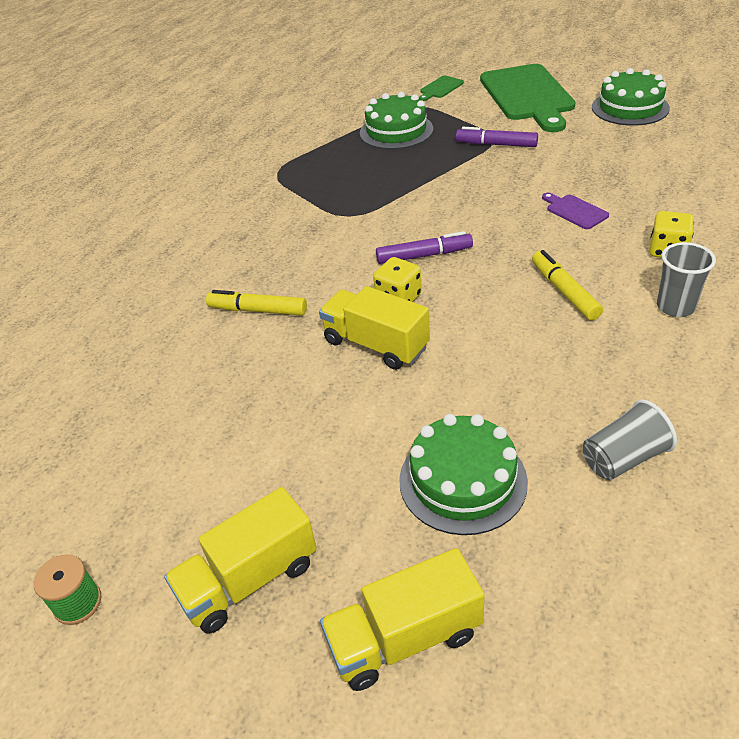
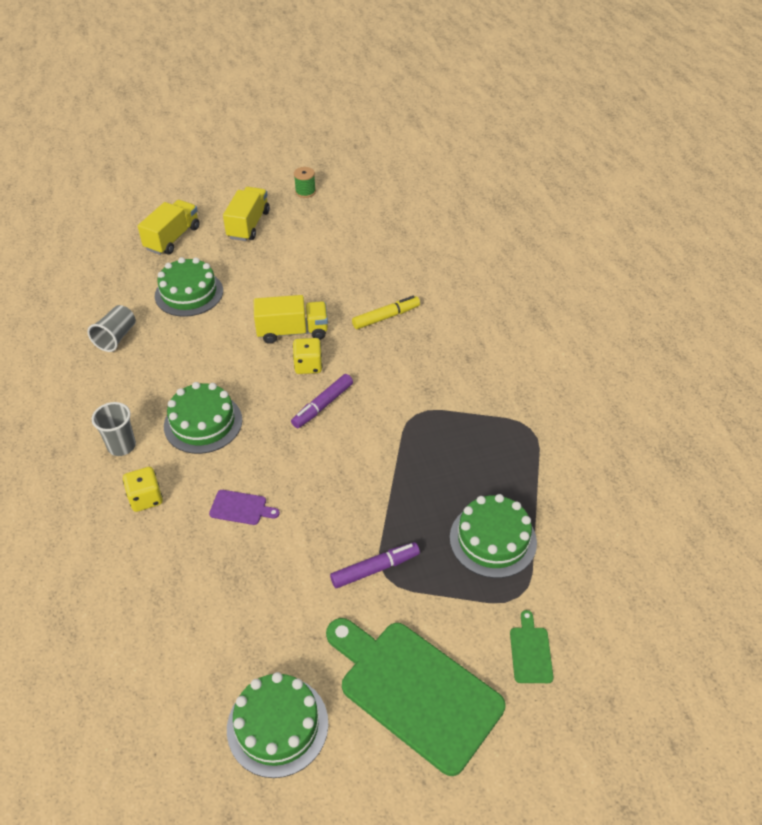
camera: 135 degrees right, 5 degrees up
(564, 291) = (203, 423): yellow marker -> green cake

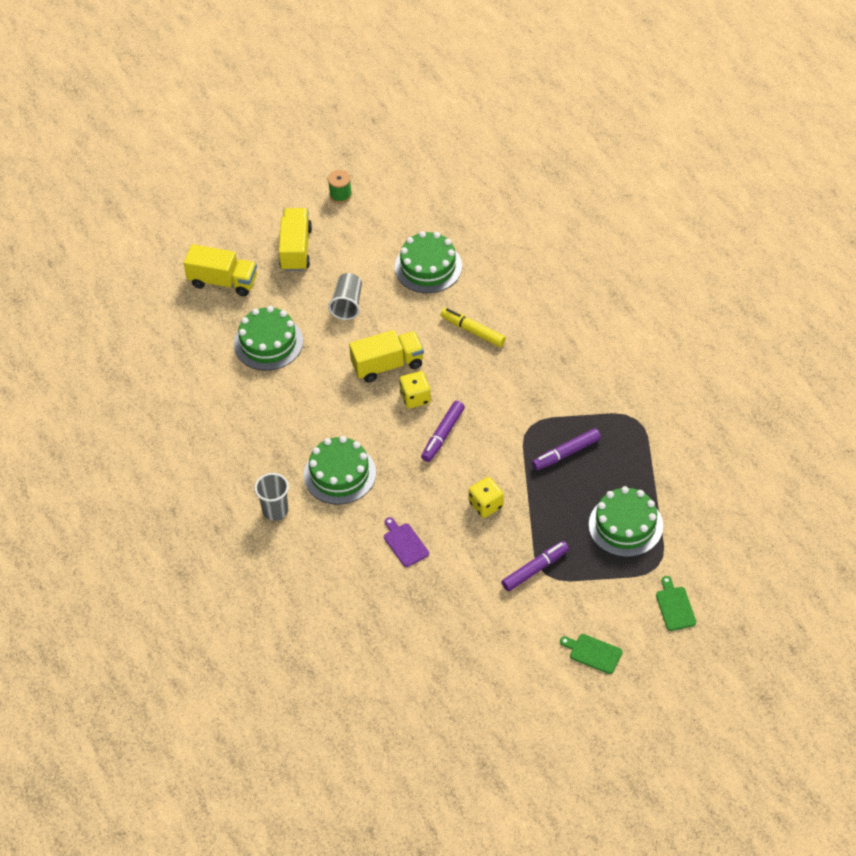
camera: 10 degrees left, 5 degrees up
(116, 337) = (218, 405): grey cup -> grey cup (347, 304)
(146, 498) = (319, 552): yellow dice -> yellow dice (486, 505)
(172, 238) = (223, 281): yellow truck -> yellow truck turned 90 degrees clockwise
(241, 508) = (405, 543): purple cutting board -> purple cutting board turned 120 degrees counterclockwise
(277, 725) = (497, 699): green cake -> green cake (428, 267)
(386, 317) = (473, 331): yellow marker -> yellow marker turned 105 degrees counterclockwise
(415, 690) = (593, 653): green cutting board -> green cutting board, size x0.41
(446, 448) = (566, 453): none -> purple marker

